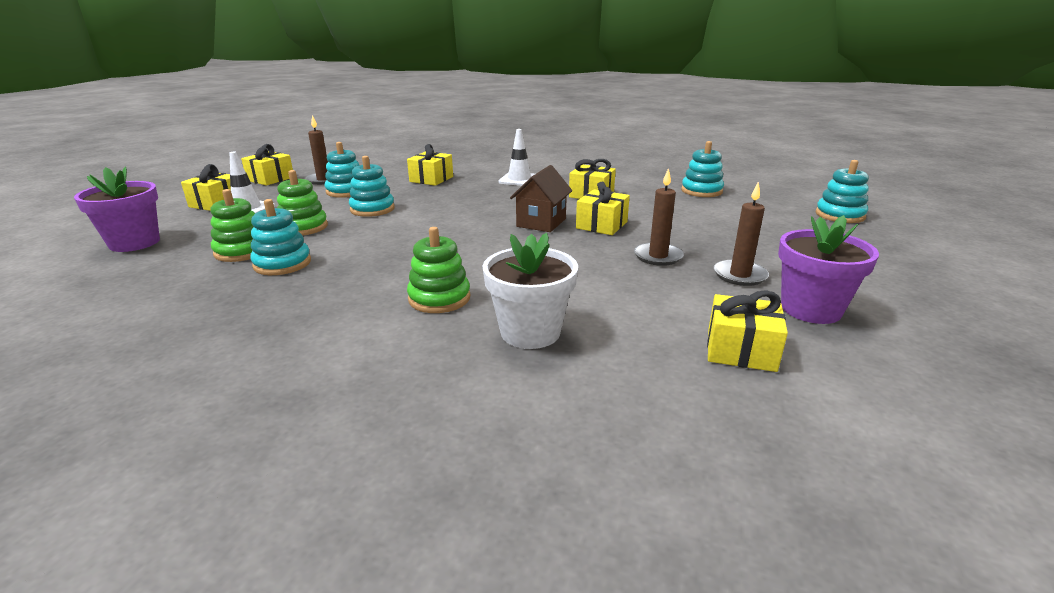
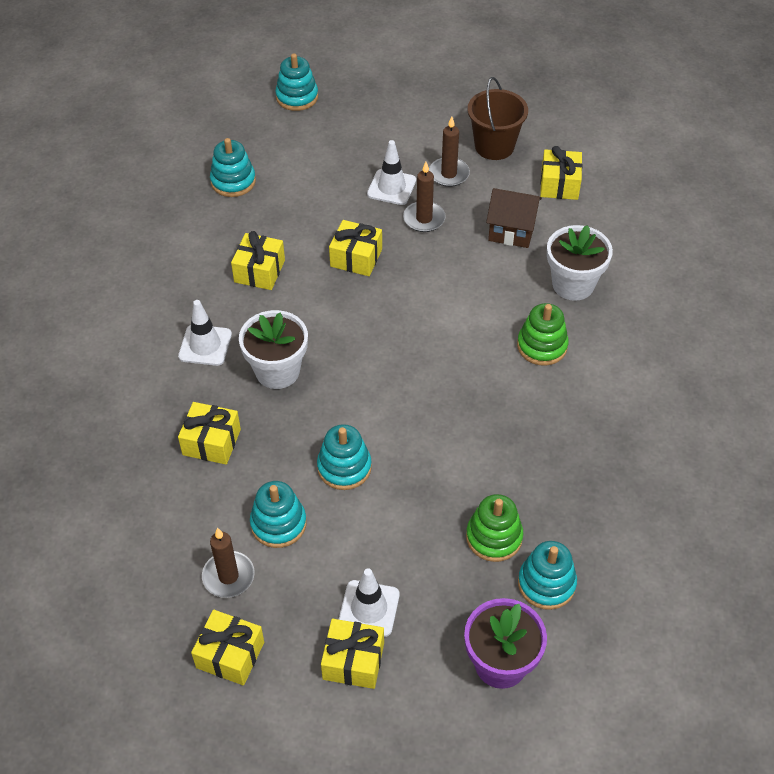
camera: 100 degrees left, 25 degrees up
(282, 264) = (512, 485): turquoise stacking toy -> turquoise stacking toy (546, 584)
(303, 227) = (416, 513): green stacking toy -> none
(482, 196) = (277, 371): none -> white flower pot
(541, 223) = (358, 304): brown house -> brown house (511, 231)
(708, 245) = (391, 187): none -> white traffic cone
(810, 309) = (494, 146): purple flower pot -> brown bucket

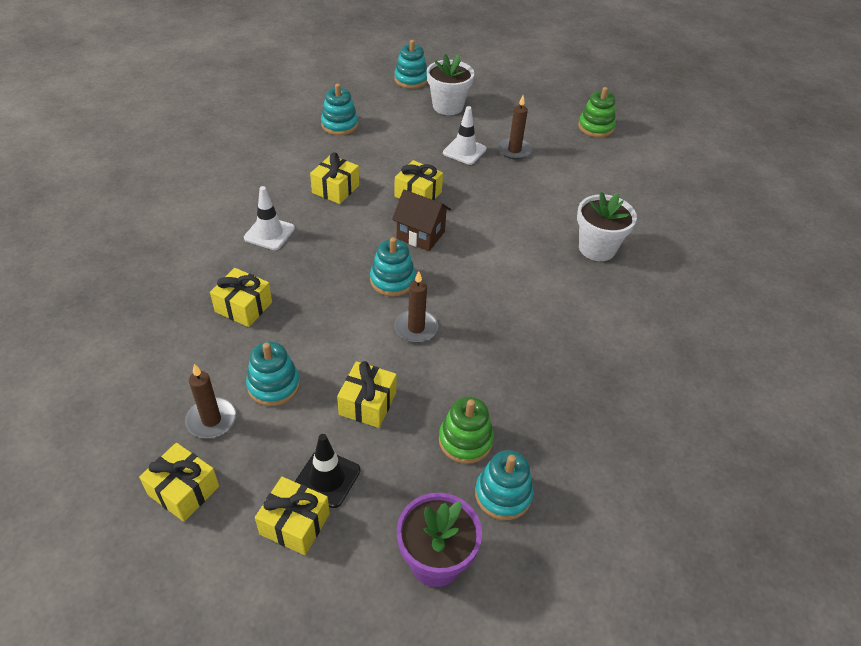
camera: 10 degrees right, 5 degrees down
(277, 371) = (321, 264): white flower pot -> white flower pot (448, 106)
(344, 467) = (349, 351): turquoise stacking toy -> turquoise stacking toy (392, 280)
(369, 608) = (327, 478): white traffic cone -> black traffic cone
(424, 219) = (483, 177): brown candle -> brown candle (416, 328)
(494, 146) = (558, 138): brown bucket -> none
(511, 231) = (554, 199): brown house -> brown house (420, 235)
(542, 346) = (556, 290): green stacking toy -> green stacking toy (595, 127)
(559, 184) = (605, 174): yellow gift -> yellow gift (367, 403)

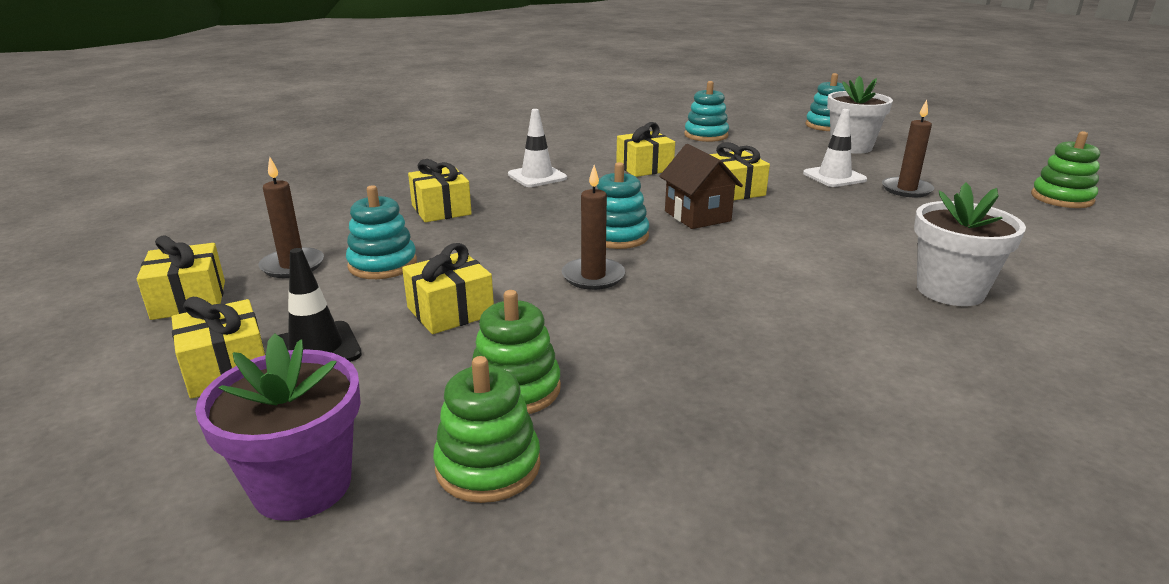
camera: 40 degrees right, 20 degrees down
(503, 494) = (488, 466): turquoise stacking toy -> green stacking toy

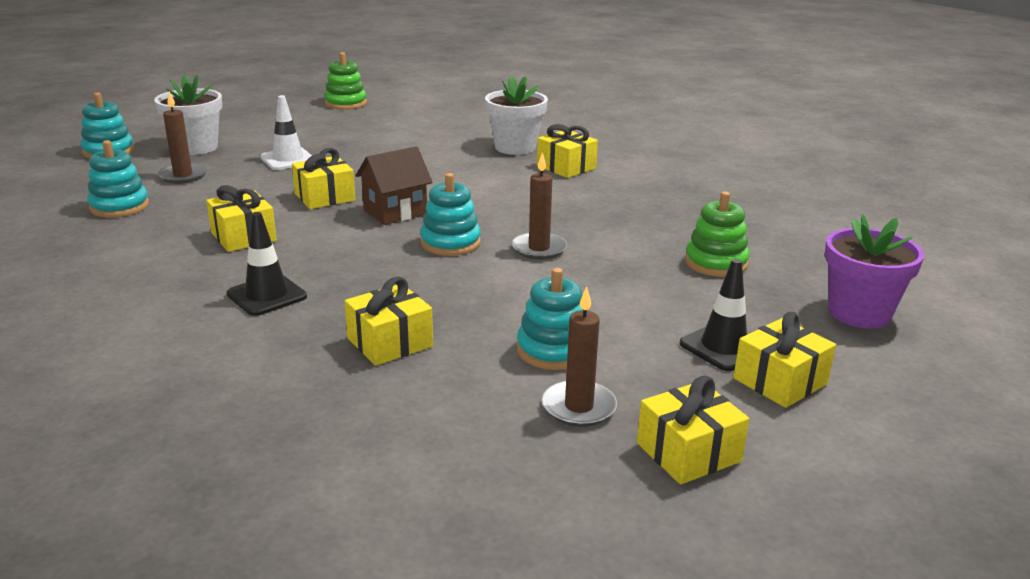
camera: 100 degrees left, 0 degrees up
(450, 311) = (629, 299): yellow gift -> yellow gift (566, 167)
(488, 466) = (792, 263): green stacking toy -> none
(537, 176) = (267, 295): white traffic cone -> black traffic cone
(906, 189) = (325, 140): brown candle -> brown candle (183, 176)

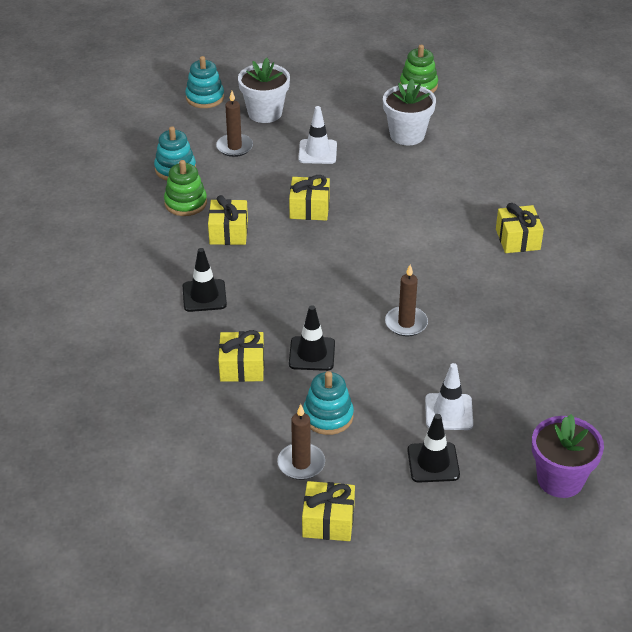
camera: 35 degrees right, 15 degrees up
(395, 212) = (343, 244): brown house -> none
(450, 243) = (352, 292): turquoise stacking toy -> none
(465, 303) = (312, 354): none -> black traffic cone
(515, 147) = (502, 198): white flower pot -> white flower pot (407, 135)
(678, 300) = (449, 412): none -> white traffic cone
(716, 263) = (515, 390): green stacking toy -> green stacking toy (185, 203)
(780, 381) = (436, 503): yellow gift -> none

